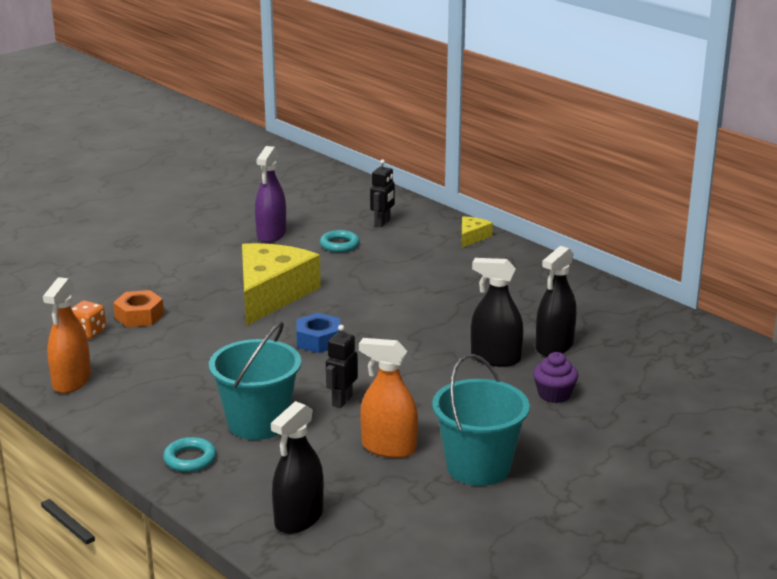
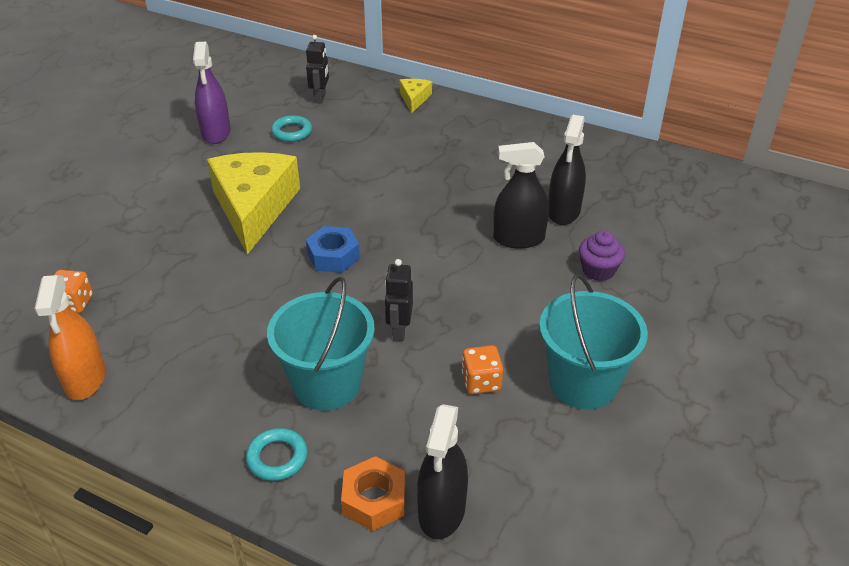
camera: 20 degrees left, 15 degrees up
(139, 316) = (123, 267): orange nut -> orange nut (374, 500)
(389, 448) = (481, 382): orange spray bottle -> orange dice

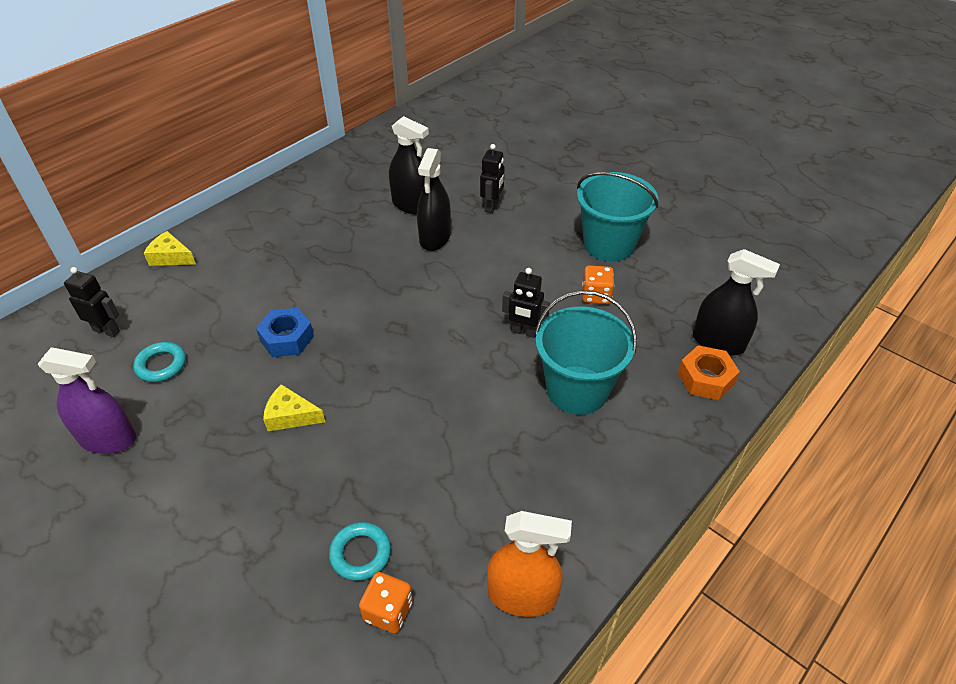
camera: 75 degrees left, 5 degrees up
(254, 208) = (290, 416): yellow cheese -> yellow cheese, size x0.43
(277, 458) = (656, 435): turquoise ring -> turquoise ring (360, 553)
(333, 256) = (405, 360): blue nut -> blue nut (287, 338)
(598, 270) = (492, 206): purple cupcake -> black robot

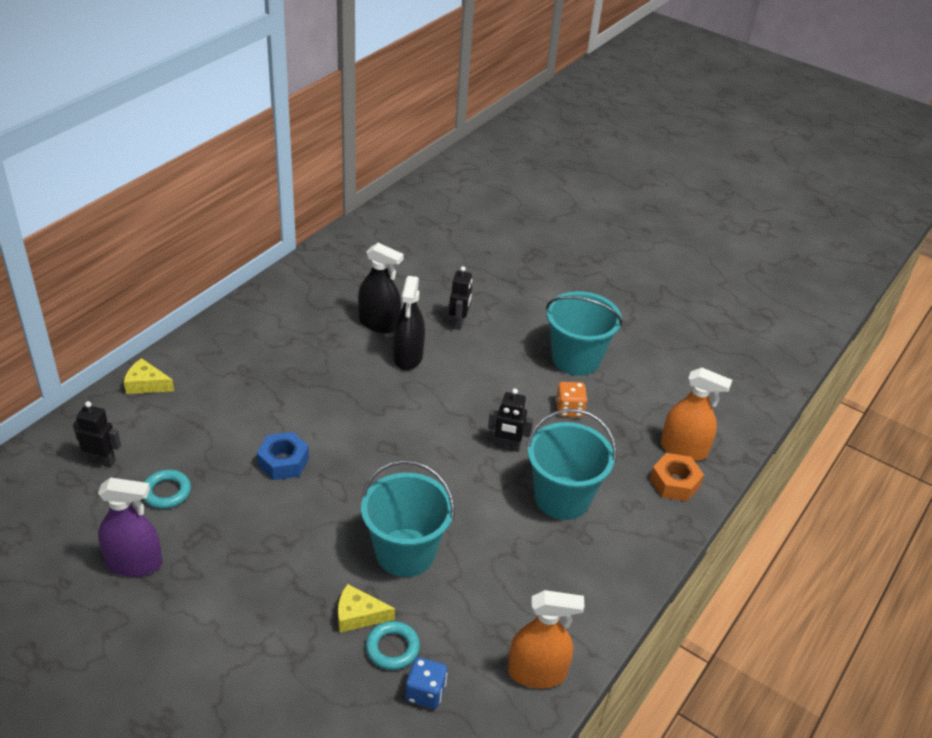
camera: 10 degrees left, 5 degrees down
(290, 416) = (303, 533): yellow cheese -> yellow cheese (358, 615)
(388, 611) = (425, 692): orange dice -> blue dice
(395, 442) = (405, 552): none -> turquoise bucket
(718, 342) = (683, 449): black spray bottle -> orange spray bottle

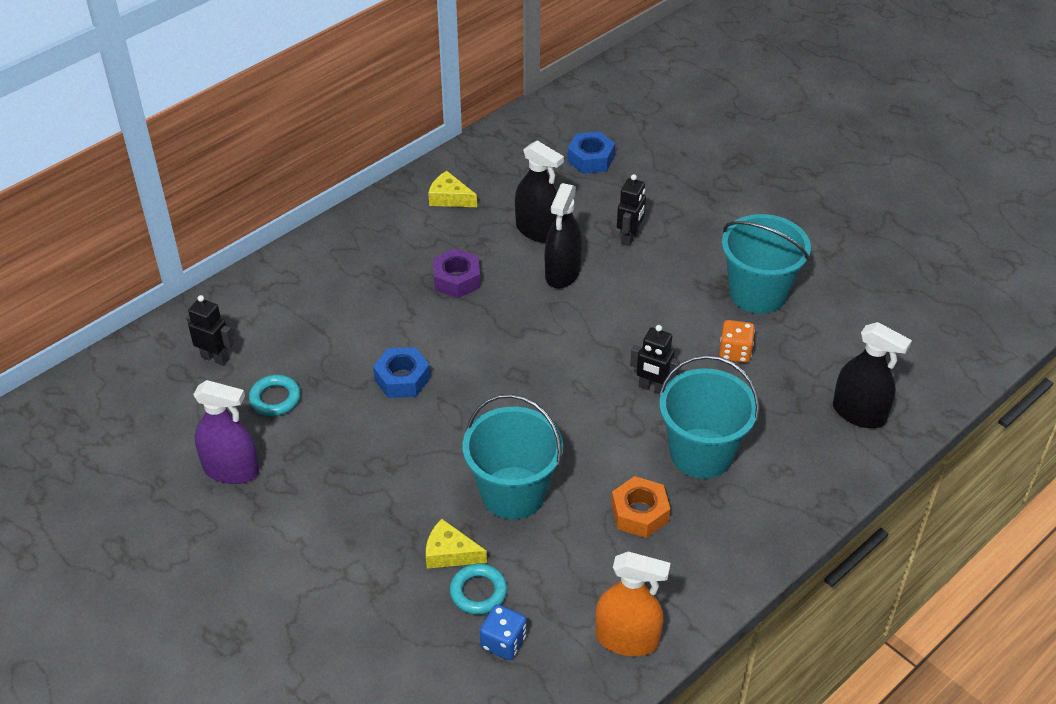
camera: 15 degrees right, 5 degrees up
(146, 384) = (273, 278): yellow cheese -> yellow cheese (449, 198)
(316, 370) = (457, 279): none -> purple nut
(411, 262) = (591, 159): none -> blue nut
(675, 482) = (838, 451): orange nut -> orange nut (639, 513)
(683, 449) = (859, 413): orange spray bottle -> black spray bottle

